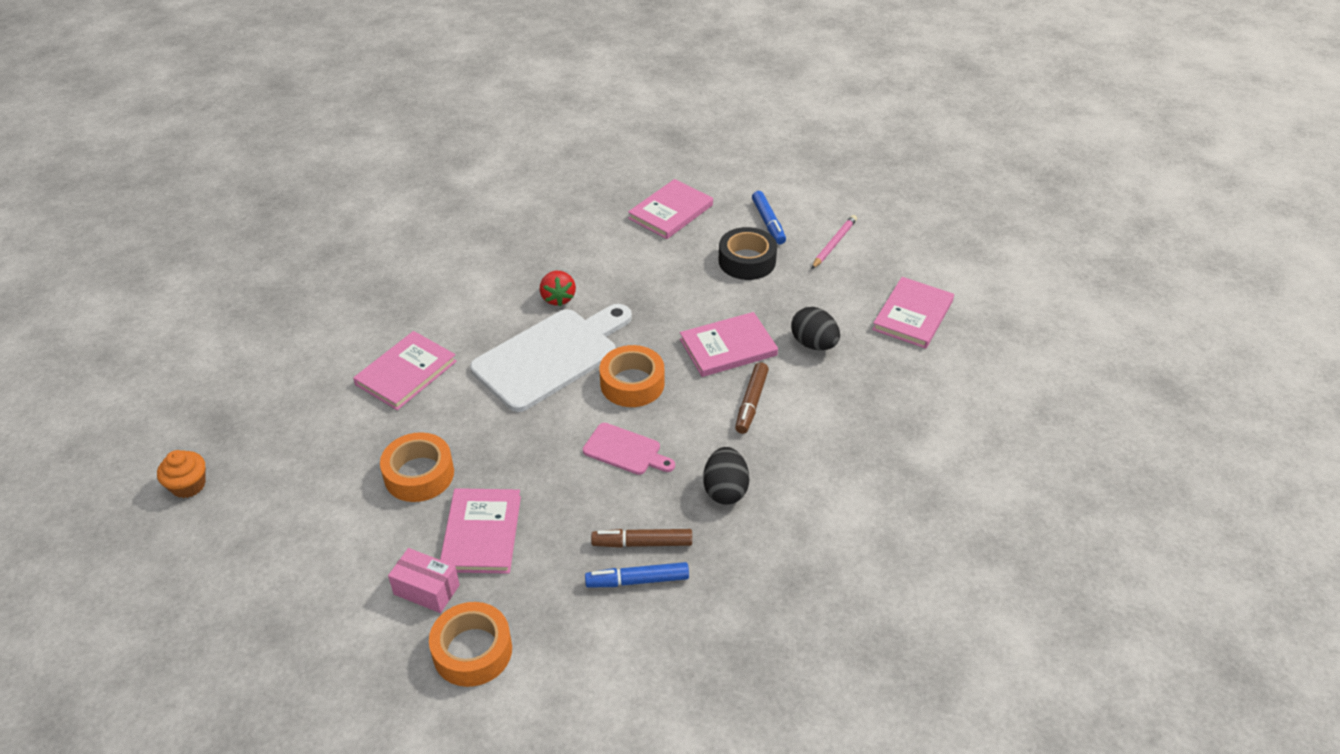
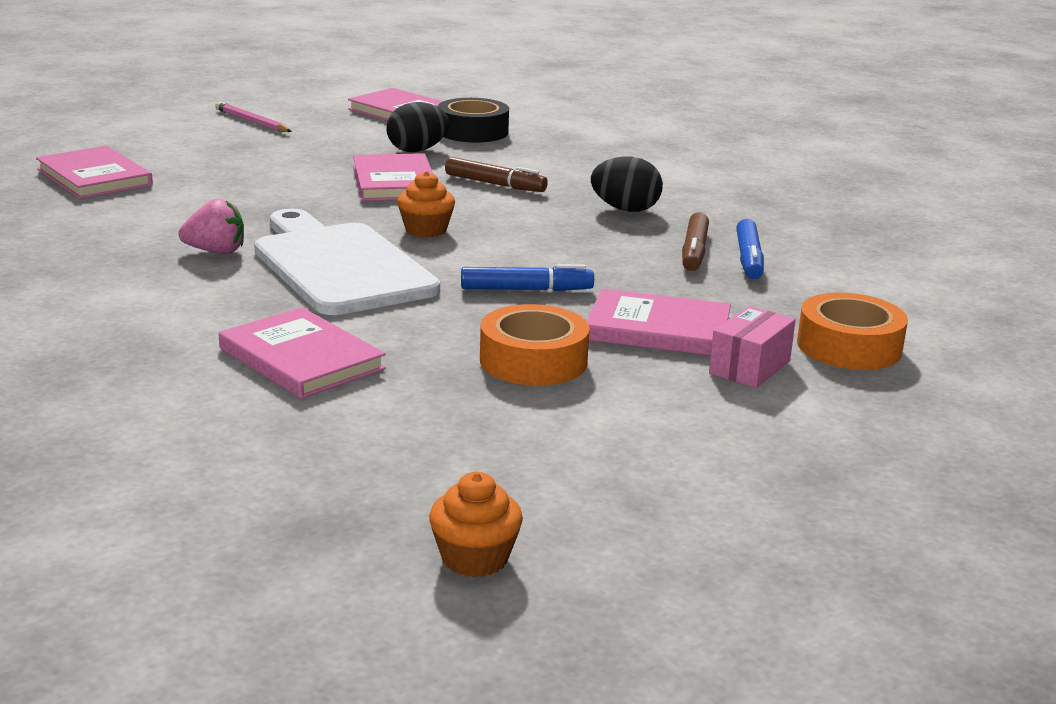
camera: 80 degrees left, 20 degrees down
(558, 298) = (216, 252): red strawberry -> pink strawberry
(625, 450) = (543, 244): pink cutting board -> none
(632, 383) = (426, 230): orange tape -> orange cupcake
(747, 261) = (242, 157): black tape -> black tape (473, 132)
(768, 222) = (178, 140): blue marker -> blue marker (526, 289)

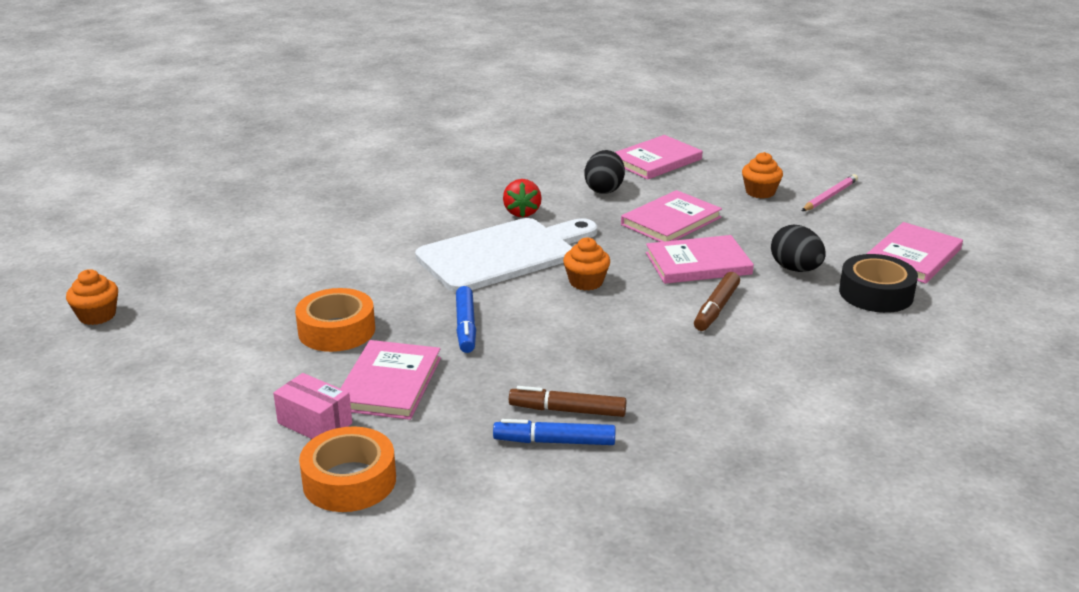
camera: 90 degrees right, 5 degrees up
(216, 252) = (522, 212): pink strawberry -> red strawberry
(224, 144) = (760, 192): none -> orange cupcake
(301, 359) = (348, 253): pink book -> pink book (671, 221)
(625, 209) = (673, 376): black egg -> black egg (604, 189)

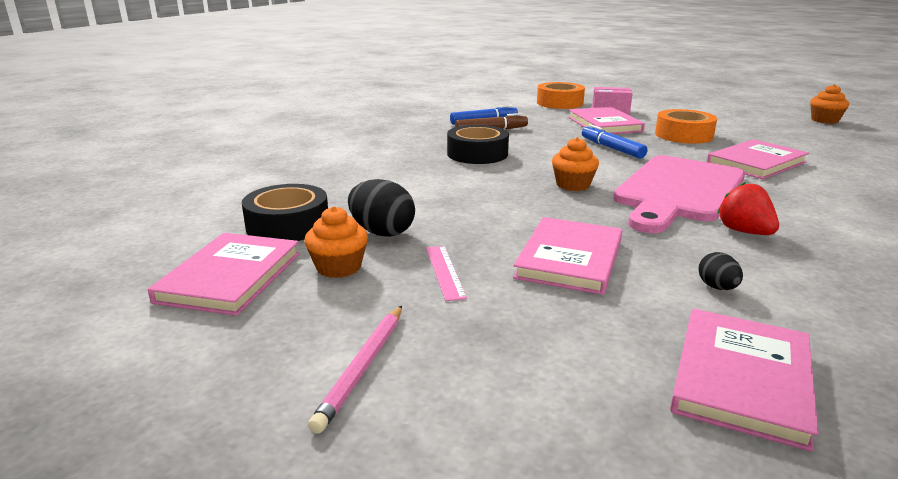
camera: 155 degrees right, 5 degrees down
(503, 254) = (678, 191): white cutting board -> pink cutting board
(604, 189) = (717, 287): black egg -> black egg, size x0.55
(636, 355) = (477, 154): none -> black tape
(698, 263) = (490, 218): pink book -> pink book (756, 163)
(716, 309) = (441, 187): brown marker -> none
(760, 192) = (490, 344): orange cupcake -> orange cupcake (338, 267)
(762, 230) = (444, 272): none -> pink ruler

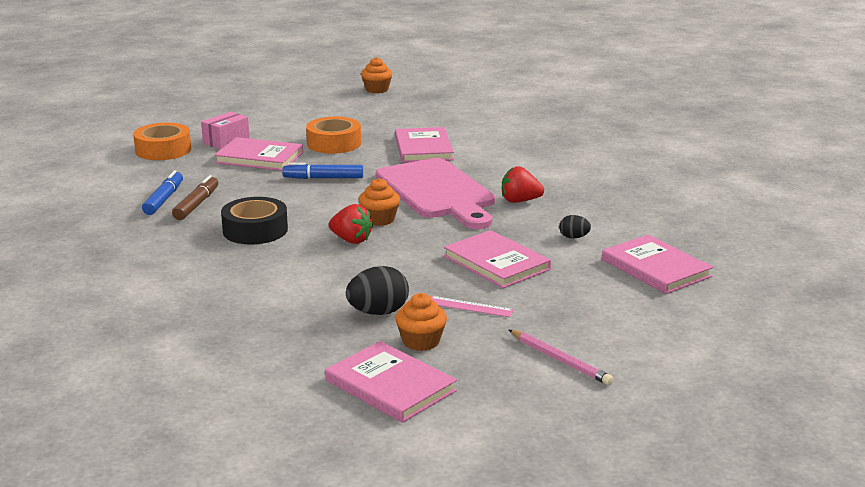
camera: 60 degrees left, 0 degrees up
(288, 225) = (314, 347): black tape -> none
(513, 186) = (351, 240): none -> red strawberry

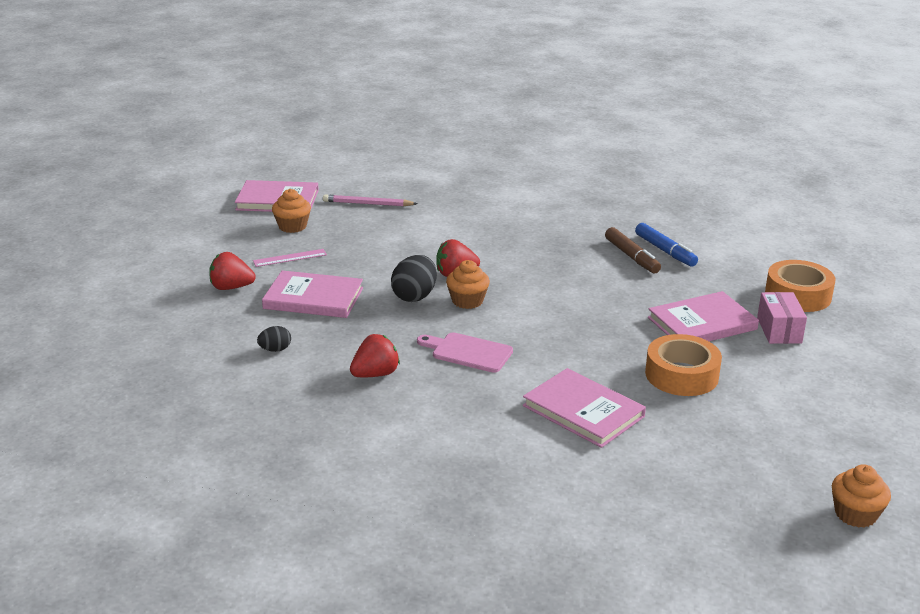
camera: 140 degrees right, 5 degrees up
(255, 230) = (541, 254): black tape -> none
(323, 178) = (596, 324): blue marker -> none
(378, 312) = (346, 233): black egg -> black egg (414, 296)
(437, 192) = (468, 352): pink cutting board -> pink cutting board, size x0.49
(558, 298) = (231, 287): none -> red strawberry
(560, 360) = (187, 246): pink pencil -> pink pencil (367, 204)
(656, 268) = (171, 344): pink book -> none

